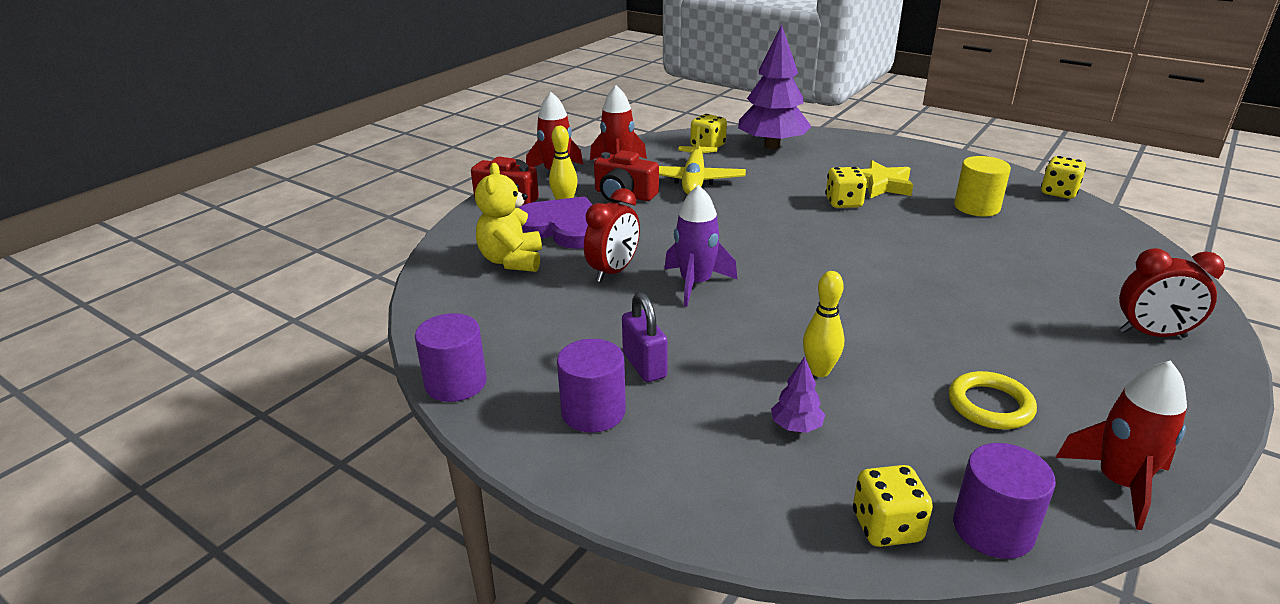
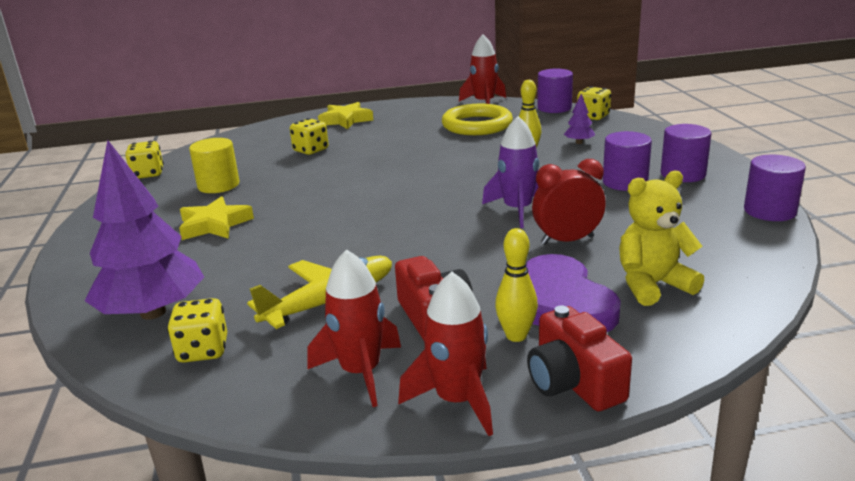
camera: 135 degrees left, 5 degrees down
(512, 261) = (652, 285): yellow teddy bear -> yellow teddy bear turned 150 degrees counterclockwise
(644, 365) = (625, 182): purple padlock -> purple cylinder
(843, 203) = (281, 223): yellow dice -> yellow dice (311, 150)
(990, 405) = (477, 125): yellow ring -> yellow ring, size x1.56
(1152, 334) = (345, 120): red clock -> yellow star

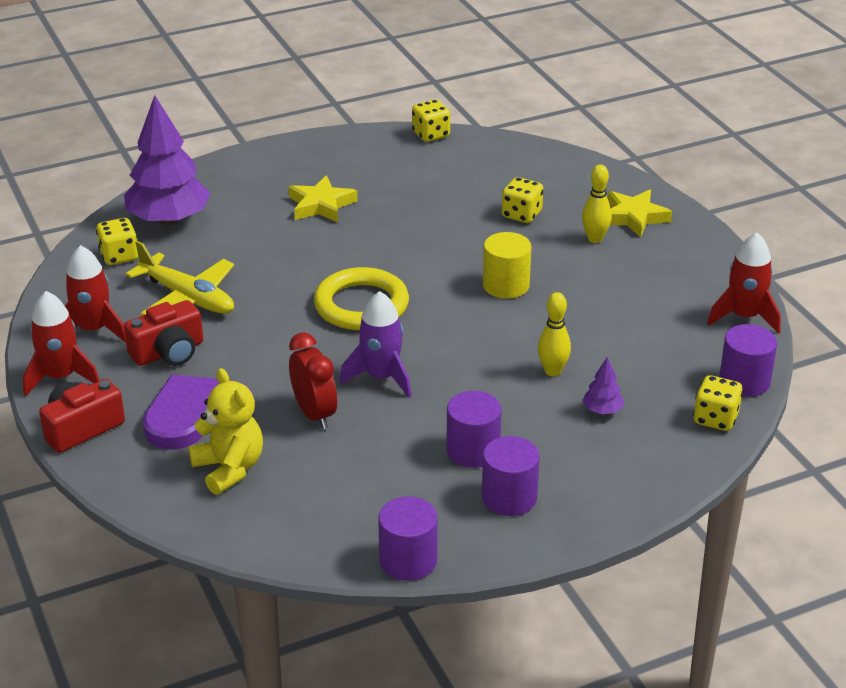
camera: 75 degrees right, 10 degrees up
(218, 185) = (410, 182): yellow cylinder -> yellow cylinder (506, 285)
(477, 125) = (646, 321): yellow ring -> yellow ring (361, 305)
(516, 336) = (143, 396): yellow bowling pin -> yellow bowling pin (595, 239)

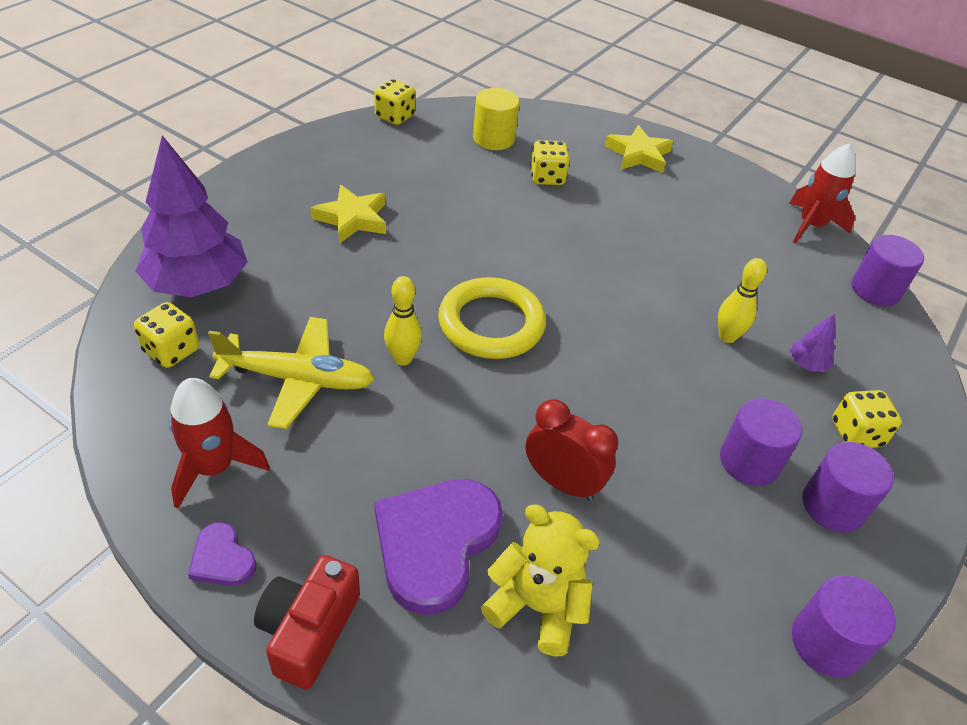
camera: 35 degrees left, 10 degrees up
(61, 377) = (222, 558): red rocket -> purple heart
(169, 352) = (333, 464): red camera -> none
(381, 377) = (586, 405): purple rocket -> none
(506, 285) = (602, 256): yellow cylinder -> yellow cylinder (493, 139)
(595, 239) = (629, 184): yellow bowling pin -> yellow bowling pin (402, 358)
(715, 419) = (895, 337): yellow dice -> yellow dice (856, 434)

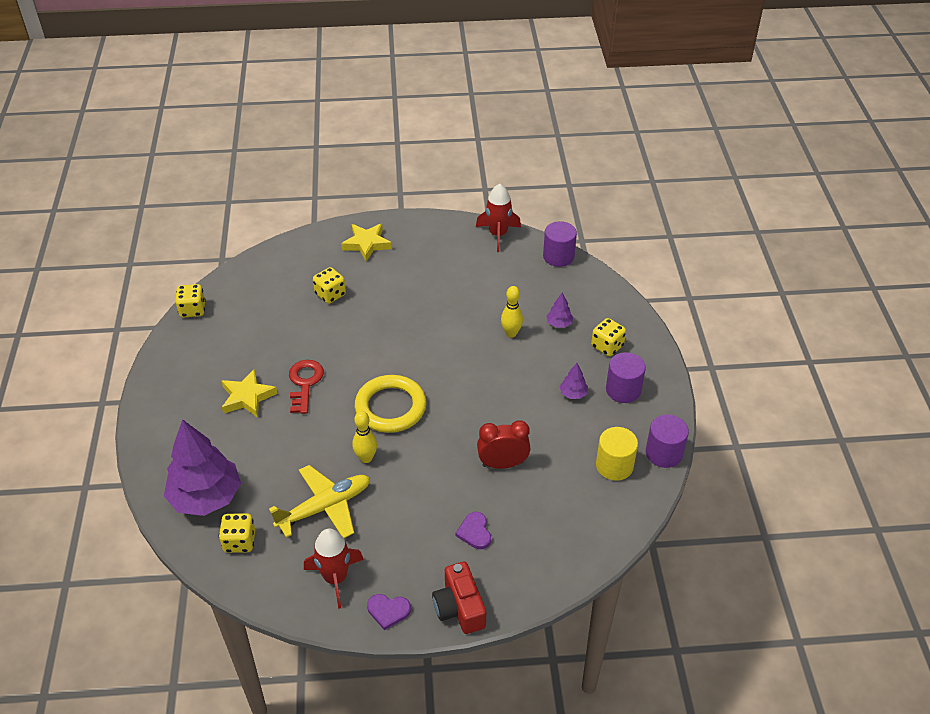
camera: 35 degrees left, 0 degrees up
(425, 241) = (304, 383): none -> red key
(436, 543) = (474, 532): purple heart -> purple heart, size x0.48
(493, 139) = (271, 287): yellow cylinder -> yellow cylinder (614, 466)
(537, 606) = (542, 525): yellow teddy bear -> none
(749, 461) = (573, 394): purple cylinder -> purple tree

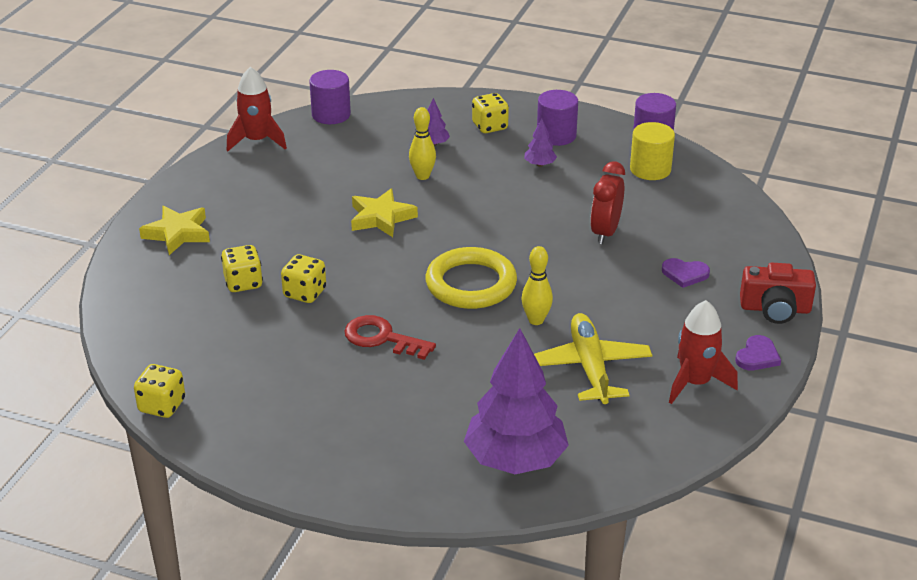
camera: 65 degrees left, 10 degrees down
(239, 541) = (602, 445): yellow dice -> yellow dice (305, 293)
(247, 397) = (369, 390): yellow star -> yellow star (381, 218)

